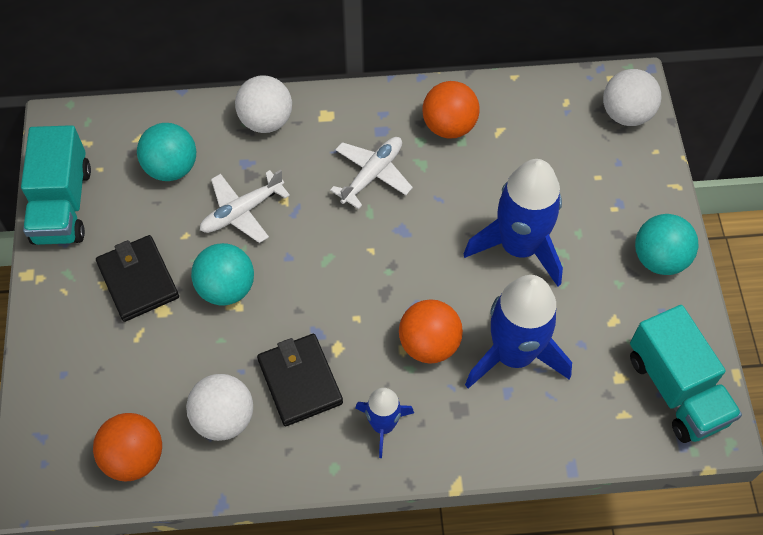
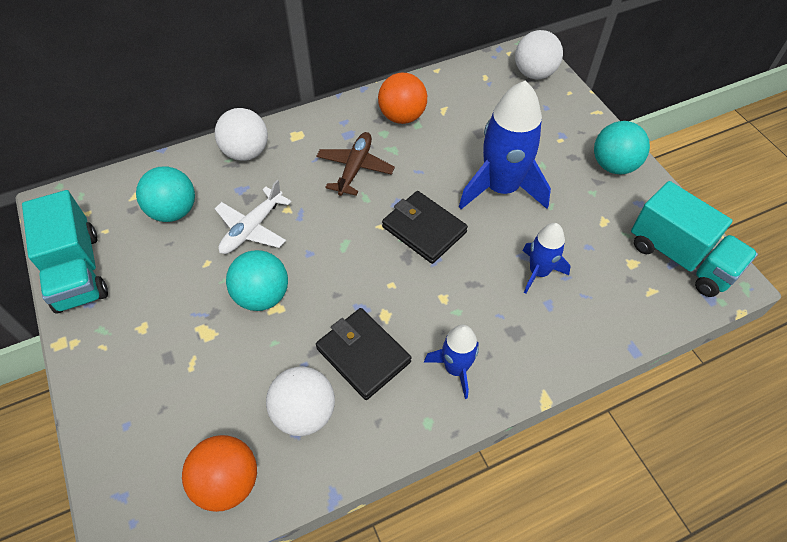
camera: 20 degrees left, 5 degrees down
(138, 280) = (174, 315): black wallet -> black wallet (424, 229)
(372, 174) = (355, 168): white plane -> brown plane
(429, 344) = (464, 286): orange ball -> none
(514, 354) = (539, 272): blue rocket -> blue rocket, size x0.55

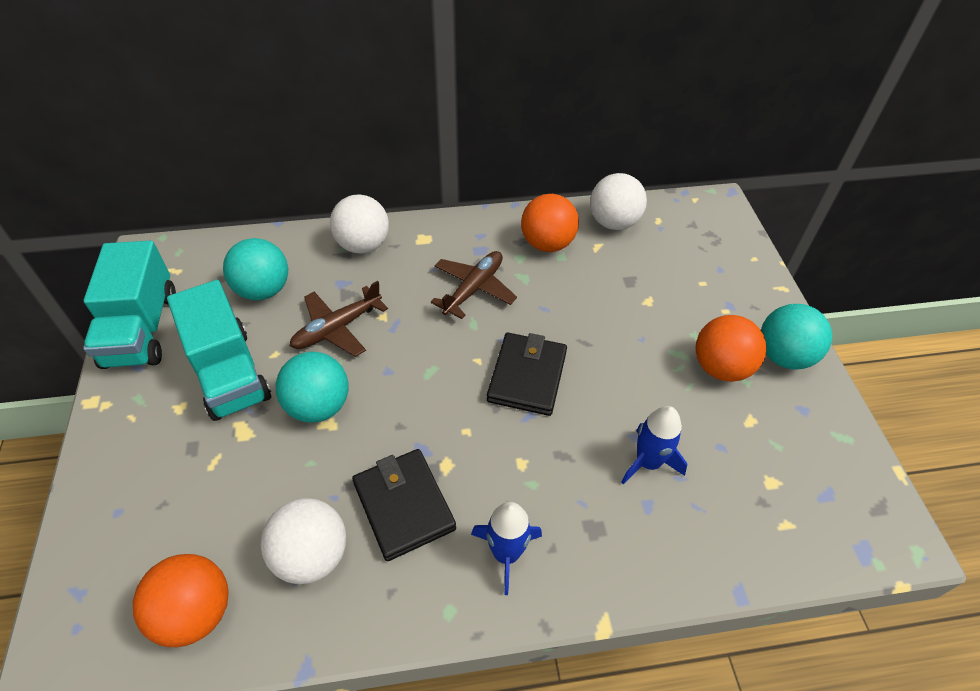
camera: 15 degrees right, 5 degrees down
(252, 228) = (337, 328): white plane -> brown plane
(424, 229) = (527, 376): black wallet -> black wallet turned 45 degrees clockwise
(501, 188) = (634, 350): blue rocket -> none
(534, 73) = (718, 228): white ball -> white ball (613, 222)
(570, 186) = (720, 367): none -> orange ball
(681, 257) = (838, 491): turquoise truck -> turquoise truck (229, 373)

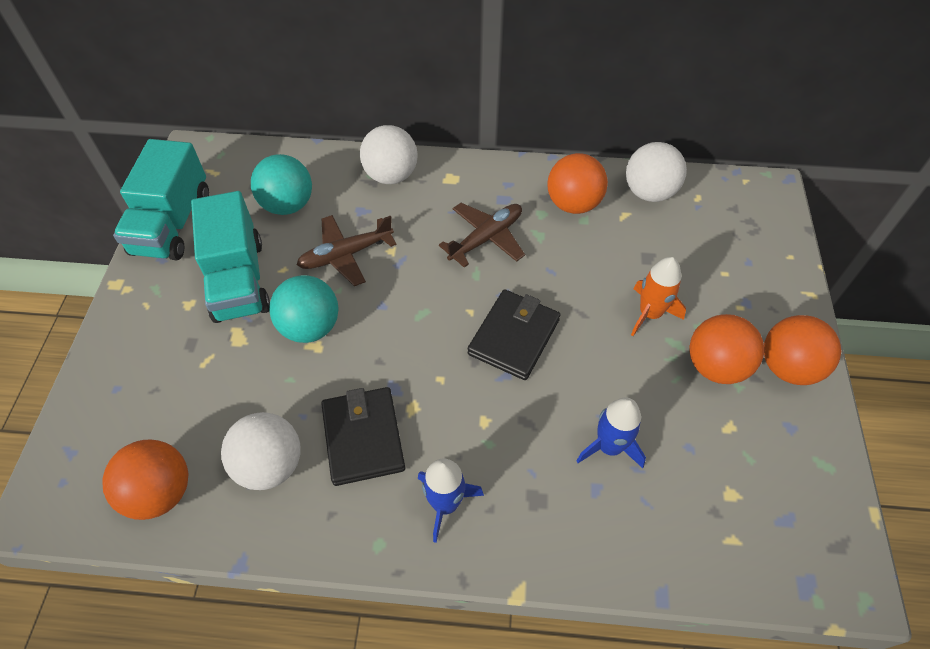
camera: 15 degrees right, 5 degrees up
(647, 331) = (649, 314): none -> orange rocket
(783, 356) = (787, 367): turquoise ball -> orange ball

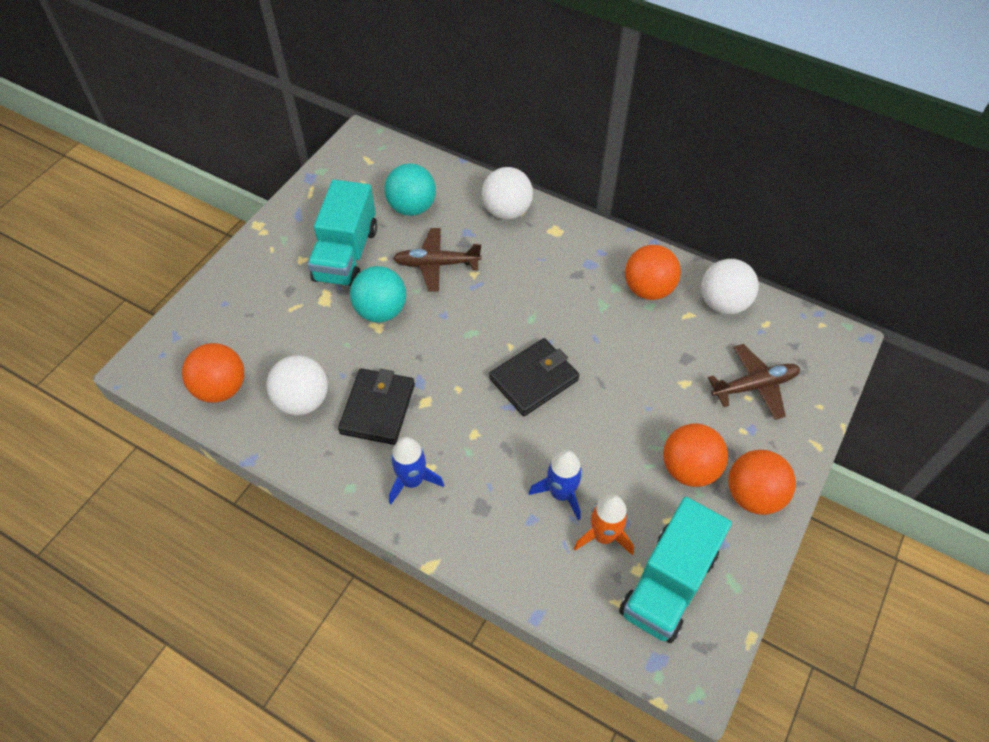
camera: 25 degrees right, 0 degrees up
(172, 224) = (319, 192): turquoise truck -> turquoise truck (668, 584)
(486, 238) = (556, 292): brown plane -> brown plane (755, 386)
(649, 314) = (659, 405): orange rocket -> orange rocket (603, 536)

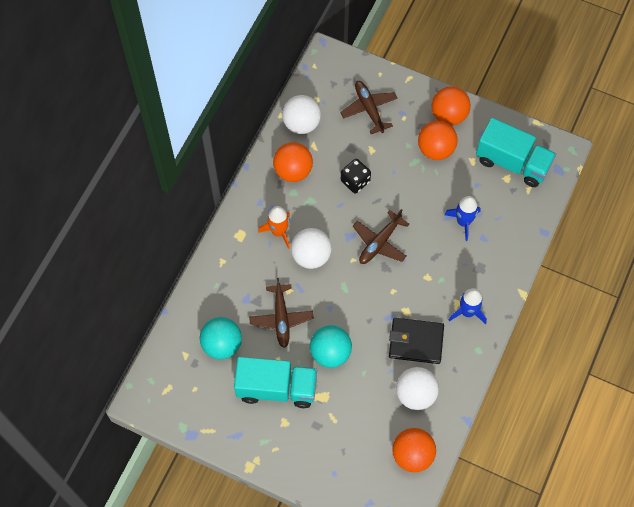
camera: 95 degrees left, 10 degrees up
(507, 211) = (221, 271): white ball -> white ball (311, 256)
(534, 379) = (379, 242): black wallet -> brown plane
(603, 536) = (488, 197): orange rocket -> orange rocket (279, 232)
(632, 358) = (355, 181): none -> black dice

